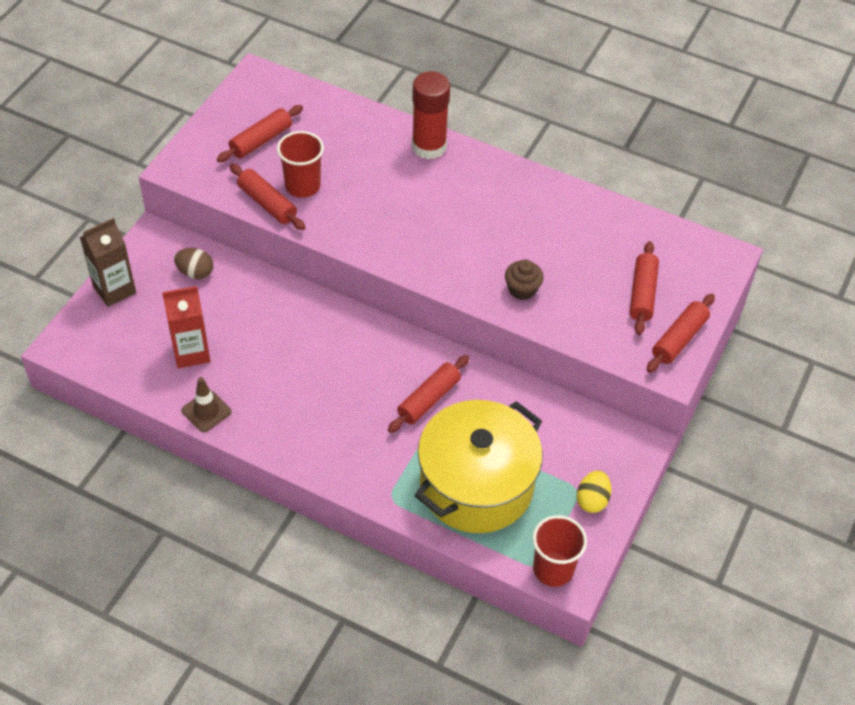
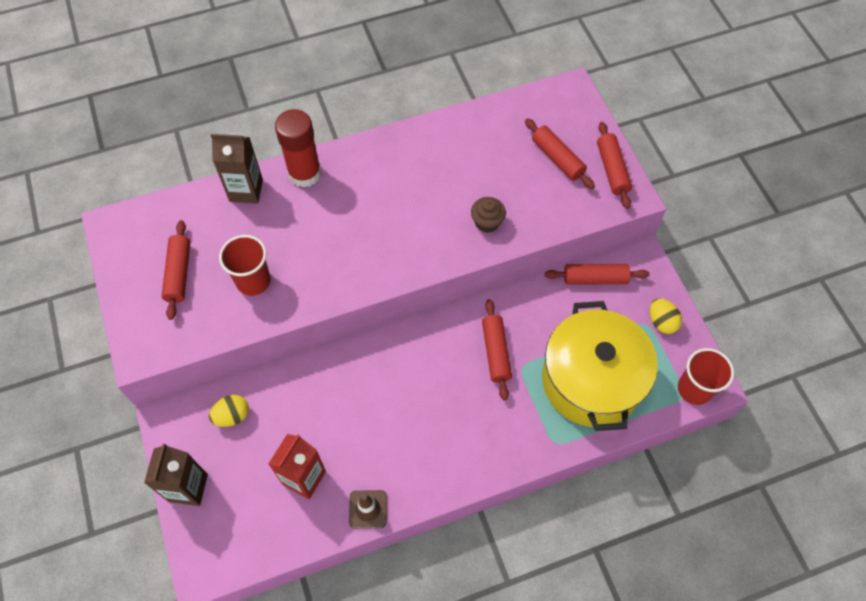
camera: 45 degrees left, 10 degrees up
(195, 272) = (232, 416): brown egg -> yellow egg
(267, 203) = (244, 317): red rolling pin -> red rolling pin (595, 278)
(373, 124) = (246, 190): none -> brown carton

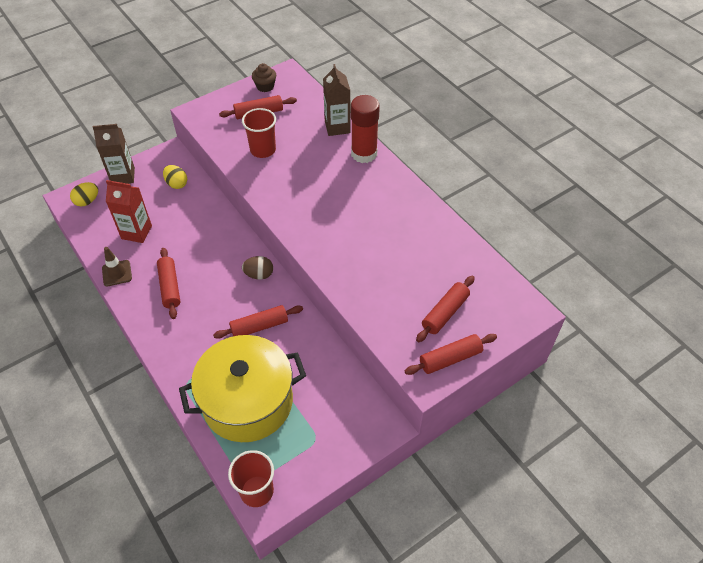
camera: 75 degrees right, 10 degrees down
(421, 340) = (259, 274): none -> brown egg
(487, 222) = (358, 274): brown cupcake -> brown cupcake (265, 86)
(595, 278) = (352, 388): red rolling pin -> red rolling pin (170, 287)
(661, 322) = (321, 452): yellow egg -> yellow egg (87, 201)

